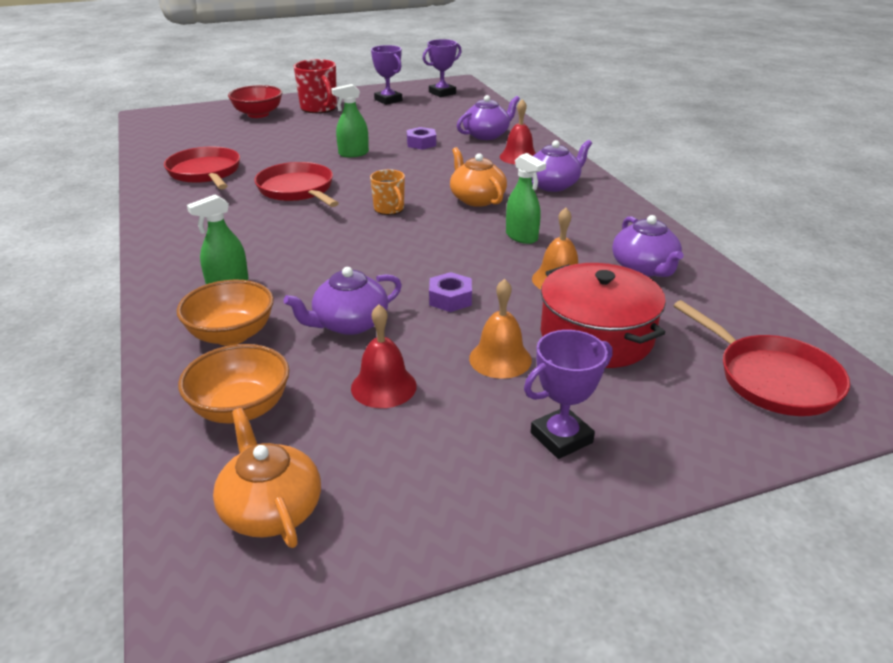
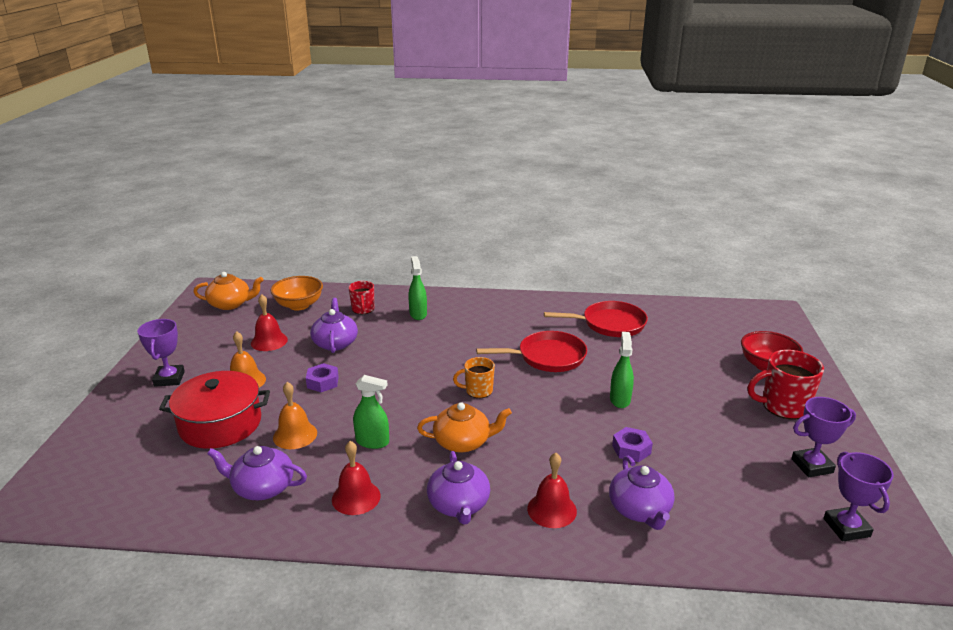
camera: 115 degrees right, 5 degrees down
(231, 335) = (363, 309): orange bowl -> red mug
(521, 237) = (372, 442): green spray bottle -> green spray bottle turned 150 degrees counterclockwise
(597, 223) = (356, 497): none -> red bell
(772, 379) = (97, 476): red pan -> none

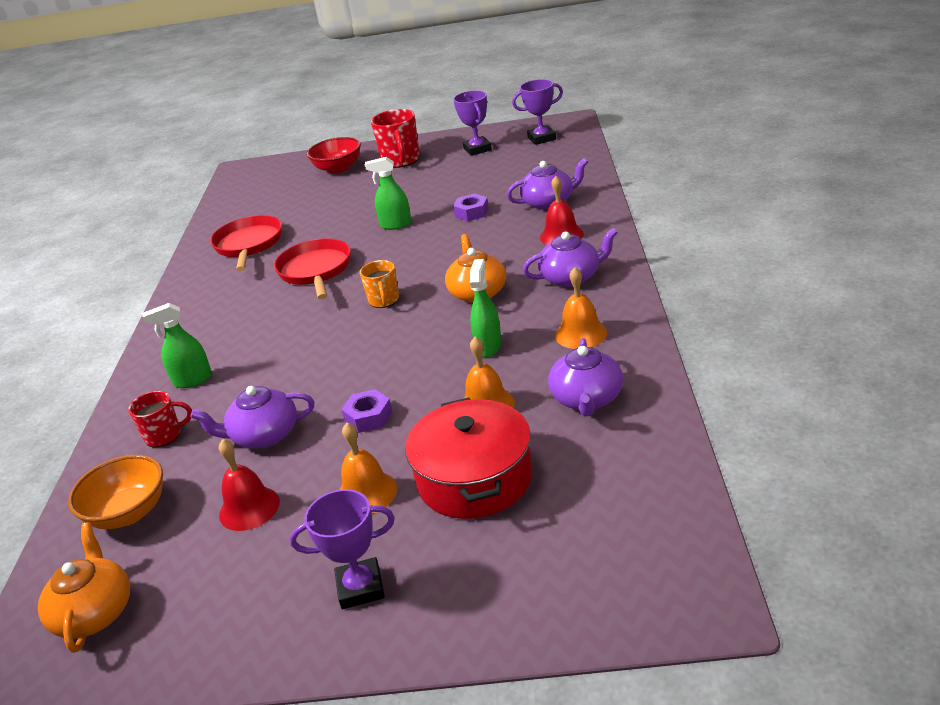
camera: 90 degrees left, 5 degrees up
(356, 497) = (581, 334): red bell -> orange bell

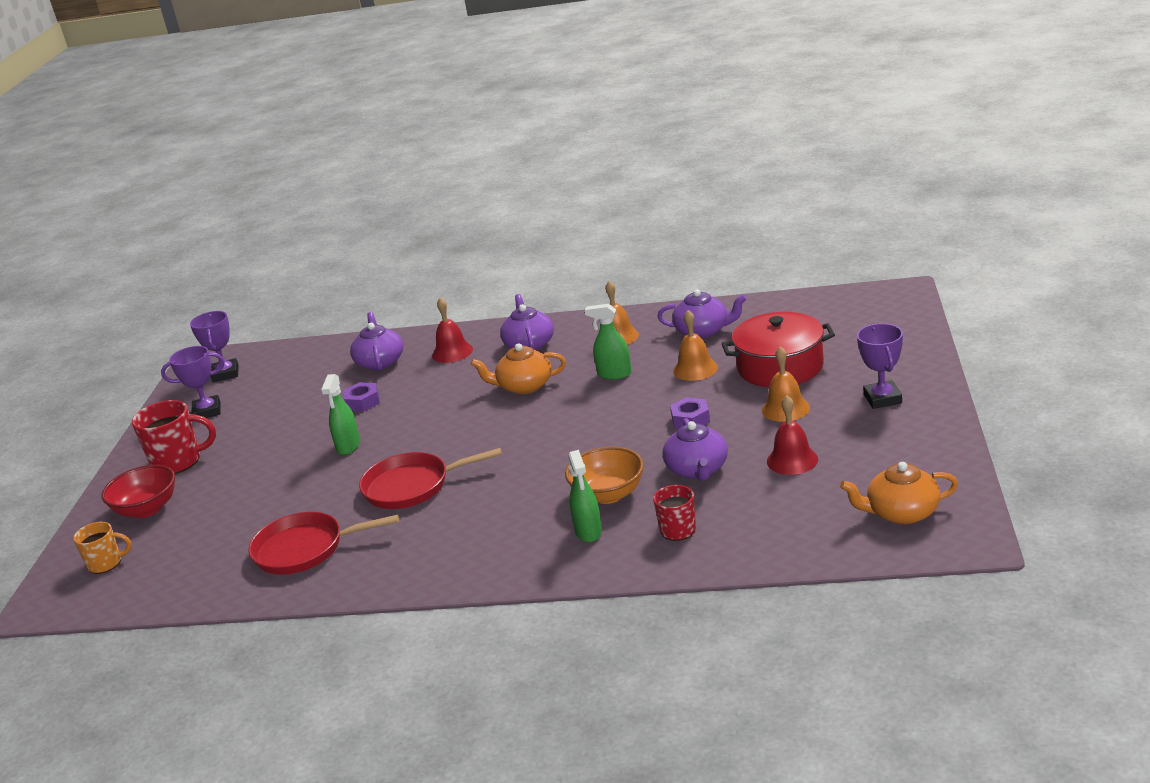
camera: 85 degrees left, 5 degrees down
(128, 513) = (785, 524): orange bowl -> orange bowl (608, 494)
(384, 300) = (505, 434): orange mug -> orange mug (106, 563)

